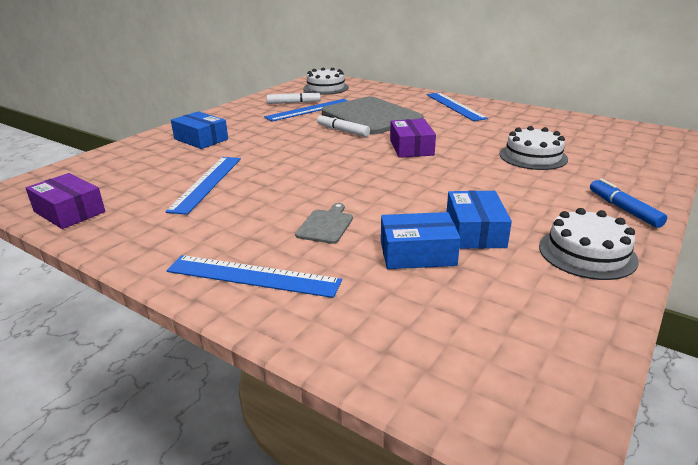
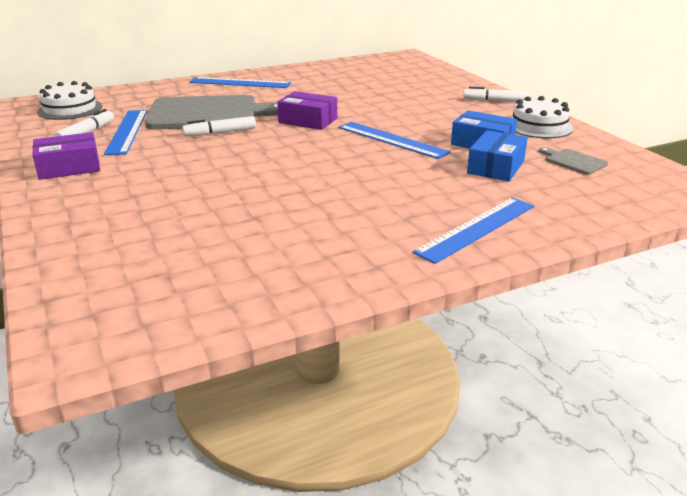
camera: 60 degrees left, 0 degrees up
(69, 212) = (222, 305): purple box -> purple box (69, 167)
(201, 139) = (111, 198): blue box -> none
(207, 183) = (255, 216): blue ruler -> blue ruler (391, 140)
(326, 225) = (418, 184): grey cutting board -> grey cutting board (573, 161)
(533, 156) = (386, 94): white cake -> none
(623, 209) = (495, 101): blue marker -> white marker

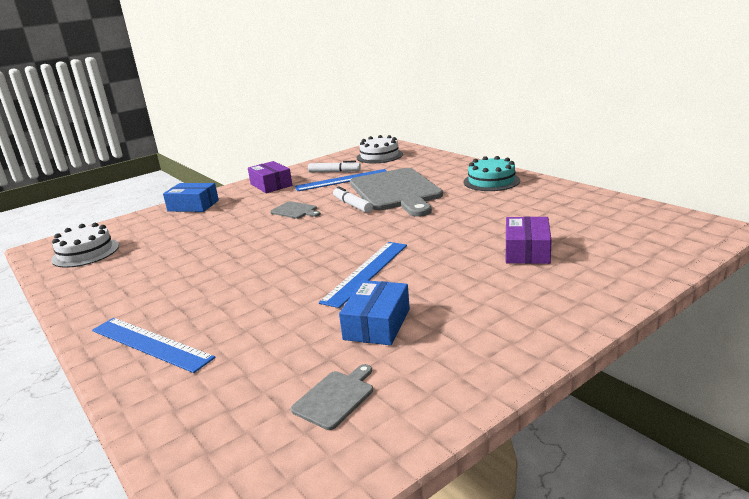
camera: 80 degrees right, 5 degrees down
(196, 158) = (295, 211): none -> grey cutting board
(240, 83) = (491, 181): blue ruler -> turquoise cake
(308, 120) = (401, 227): purple box -> purple box (527, 251)
(495, 101) = (559, 316): white marker -> none
(496, 167) = (303, 340): blue box -> blue box (193, 206)
(539, 126) = (467, 361): white cake -> white cake (85, 252)

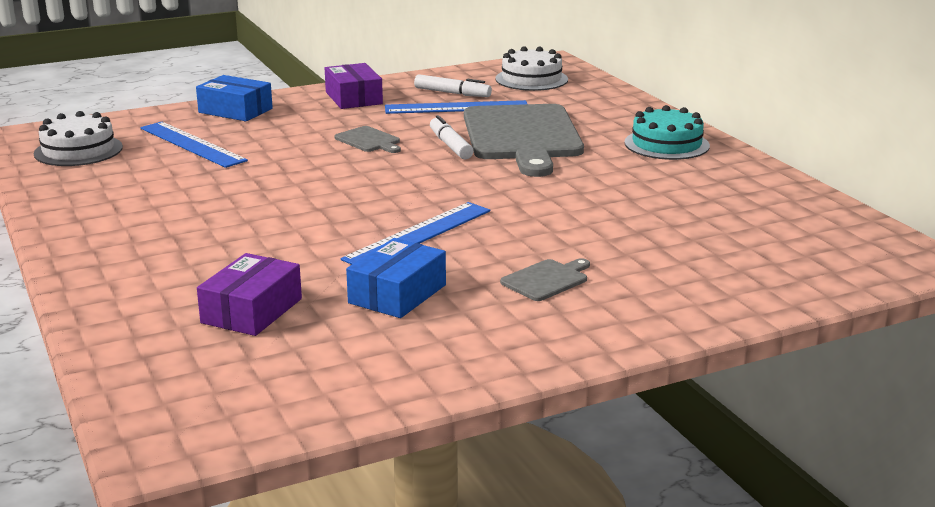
camera: 10 degrees right, 0 degrees up
(150, 343) = (127, 268): blue ruler -> blue ruler (192, 144)
(335, 397) = (310, 356): grey cutting board -> grey cutting board (547, 280)
(527, 251) = (641, 244): purple box -> purple box (252, 311)

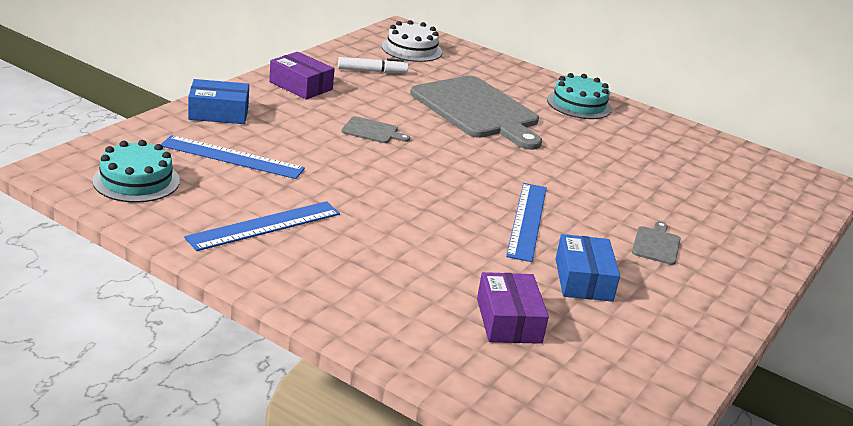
camera: 35 degrees left, 5 degrees up
(78, 150) = (136, 181): white cake -> turquoise cake
(450, 145) = (439, 127): white marker -> none
(456, 107) = (394, 86): blue ruler -> blue ruler (264, 225)

